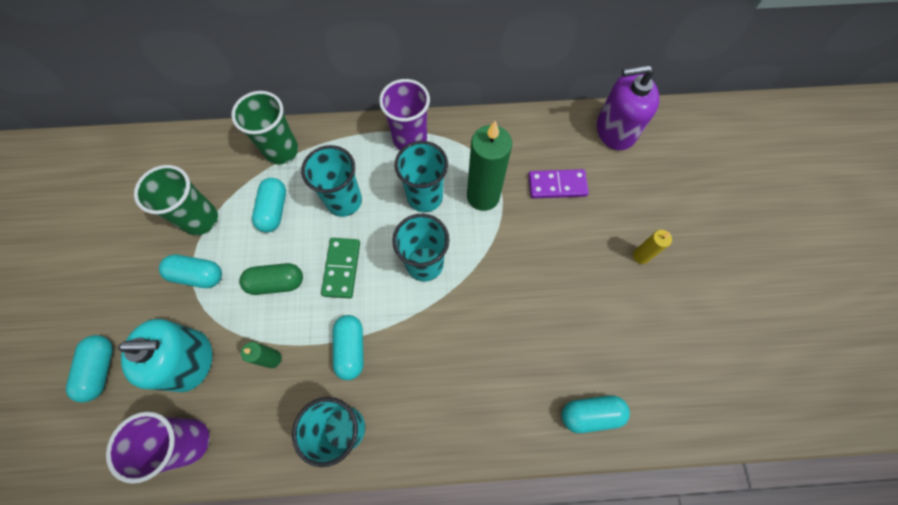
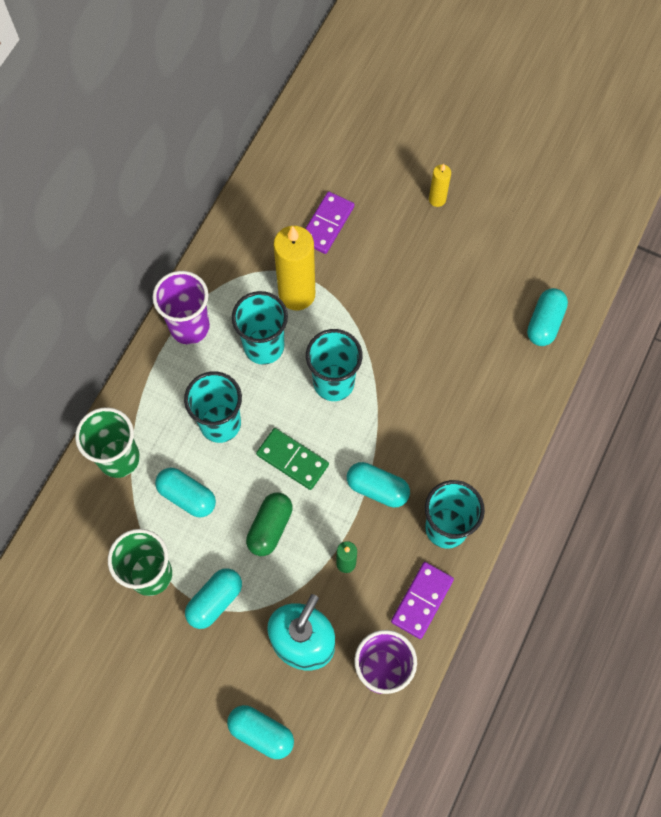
camera: 60 degrees left, 0 degrees up
(267, 443) = (422, 600): none -> purple domino
(483, 196) = (297, 294): green candle -> yellow candle
(615, 130) = (302, 139): purple soap dispenser -> none

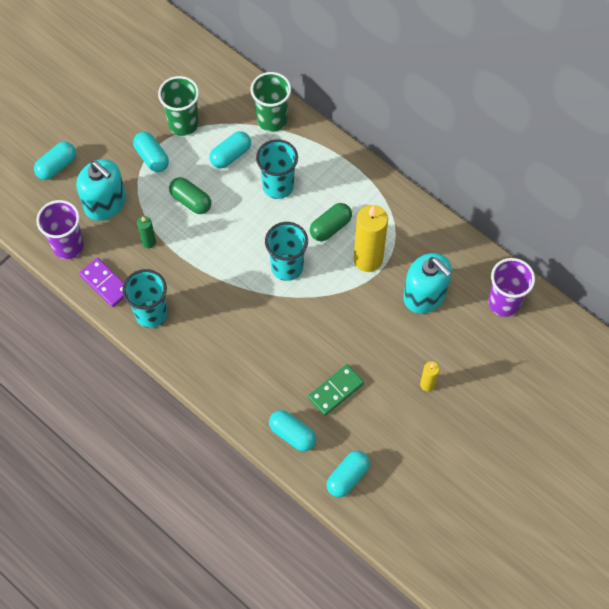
camera: 105 degrees right, 5 degrees down
(189, 327) = (361, 182): purple cup -> purple cup (504, 303)
(264, 346) = (330, 227): turquoise cup -> green capsule
(292, 460) = (235, 226): green domino -> green domino (335, 390)
(326, 224) = (425, 295): purple domino -> turquoise soap dispenser
(377, 488) = (196, 276): turquoise capsule -> turquoise capsule (347, 477)

